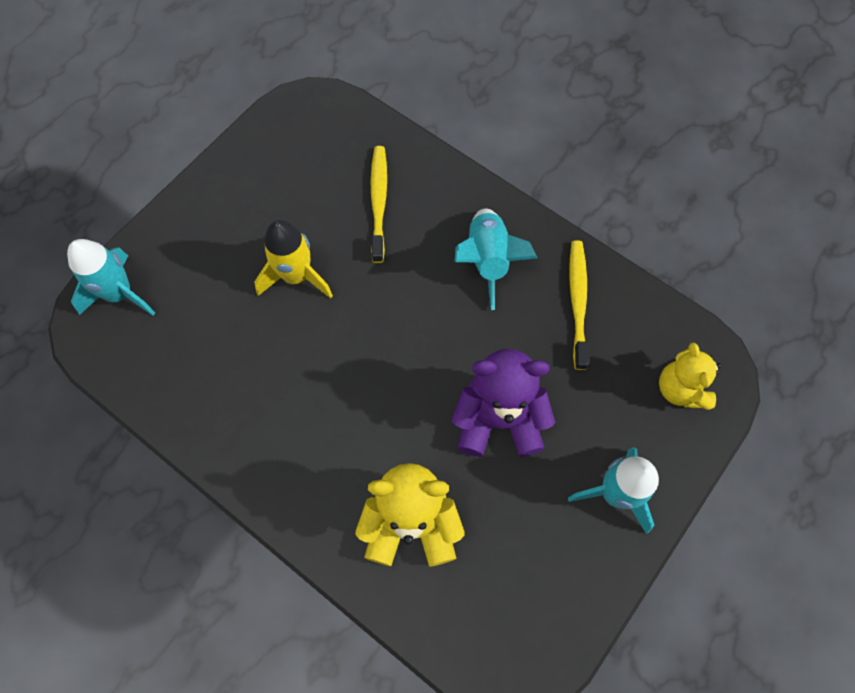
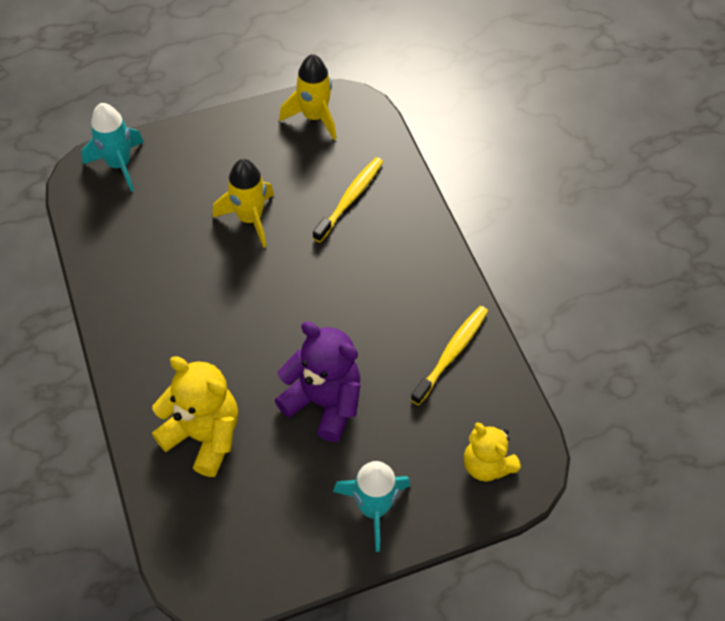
camera: 30 degrees right, 10 degrees down
(285, 137) = (314, 117): none -> yellow rocket
(488, 260) = (402, 285): turquoise rocket -> none
(680, 389) = (486, 464): yellow teddy bear -> yellow teddy bear turned 60 degrees counterclockwise

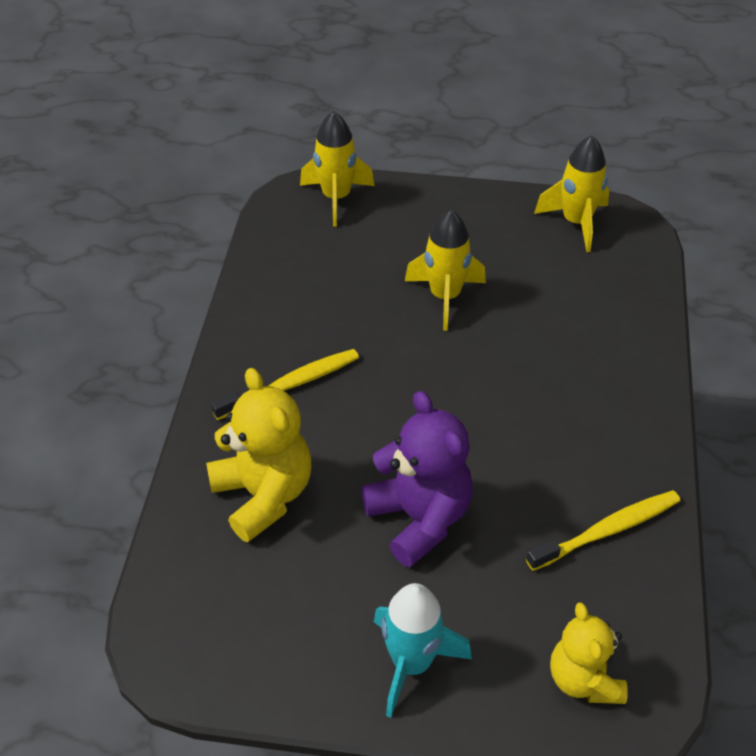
camera: 30 degrees right, 10 degrees down
(119, 165) = (336, 198): turquoise rocket -> yellow rocket
(350, 199) = (572, 317): yellow toothbrush -> yellow toothbrush (291, 385)

